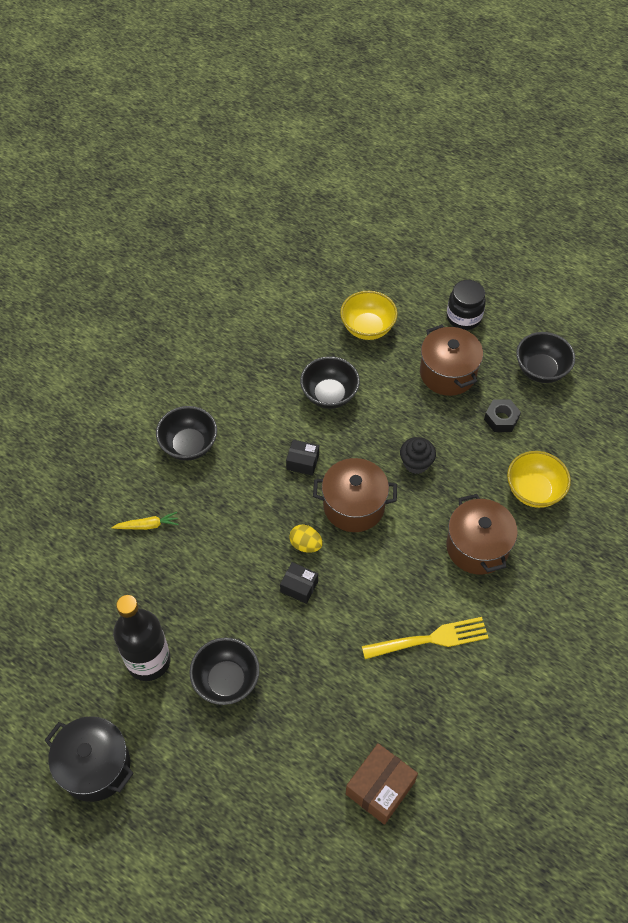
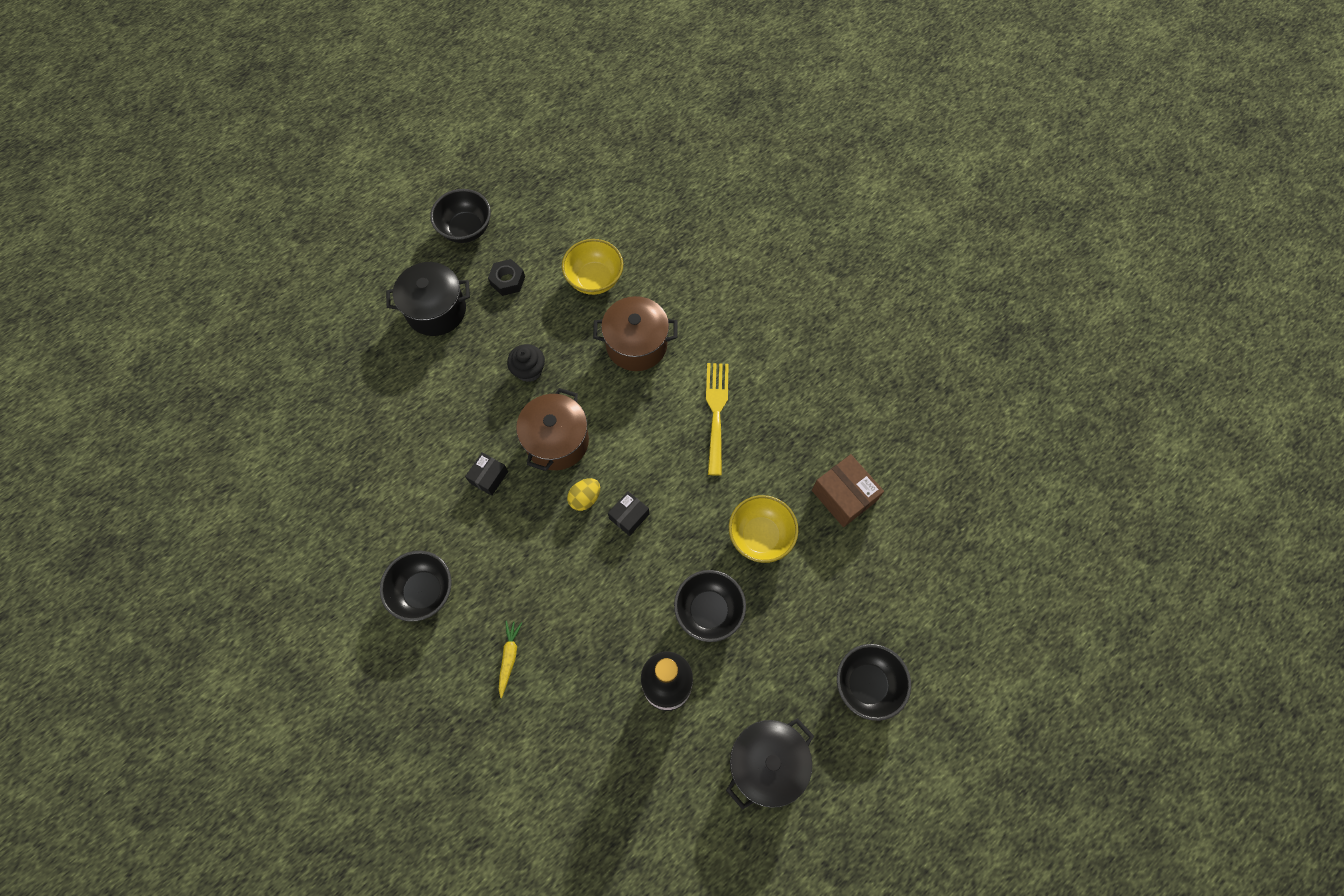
camera: 75 degrees left, 10 degrees up
(329, 395) = (417, 429): black bowl -> black bowl (866, 684)
(367, 328) = (348, 369): yellow bowl -> yellow bowl (760, 536)
(448, 373) = (436, 310): brown pot -> black pot
(463, 317) = (375, 275): black jar -> none

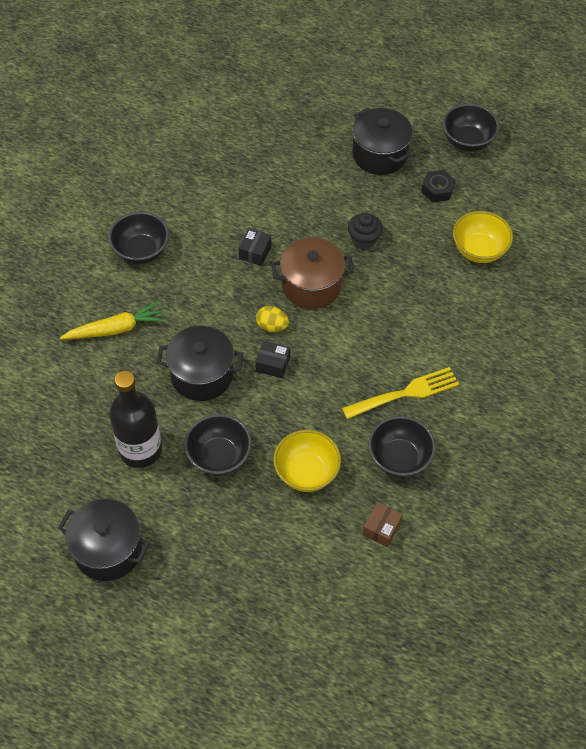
camera: 65 degrees right, 10 degrees down
(489, 477) = (255, 252): black box -> black box turned 75 degrees counterclockwise
(509, 657) = (115, 329): yellow carrot -> yellow carrot, size x1.59
(609, 590) = (202, 375): none -> black pot
(636, 345) = (434, 306): brown pot -> none
(844, 495) = (381, 528): brown box -> brown box, size x0.62
(866, 684) = (211, 609): black bowl -> black bowl (399, 458)

